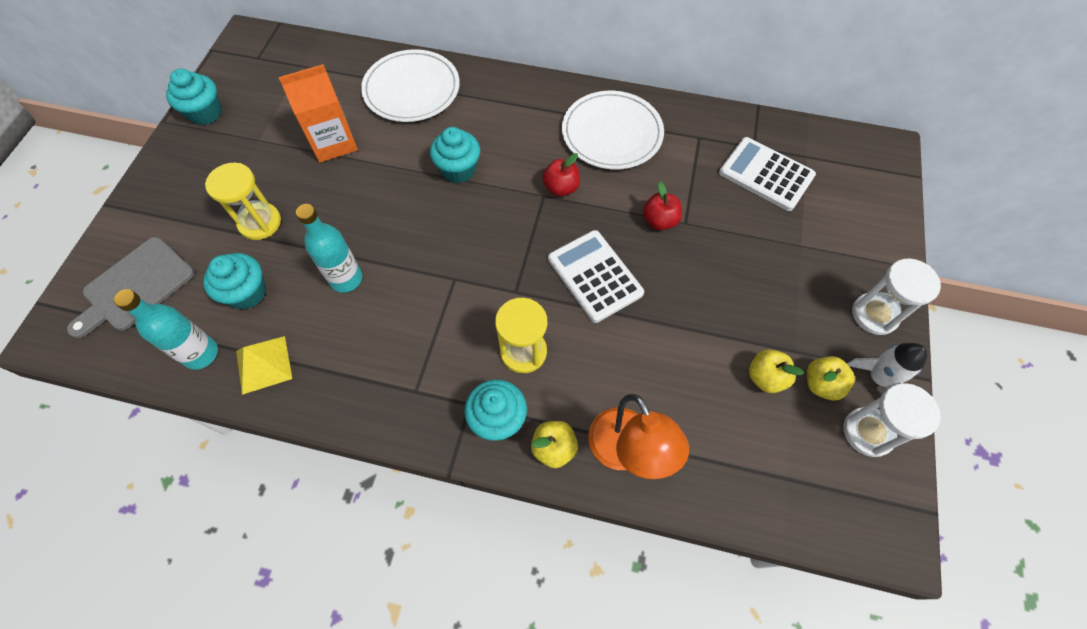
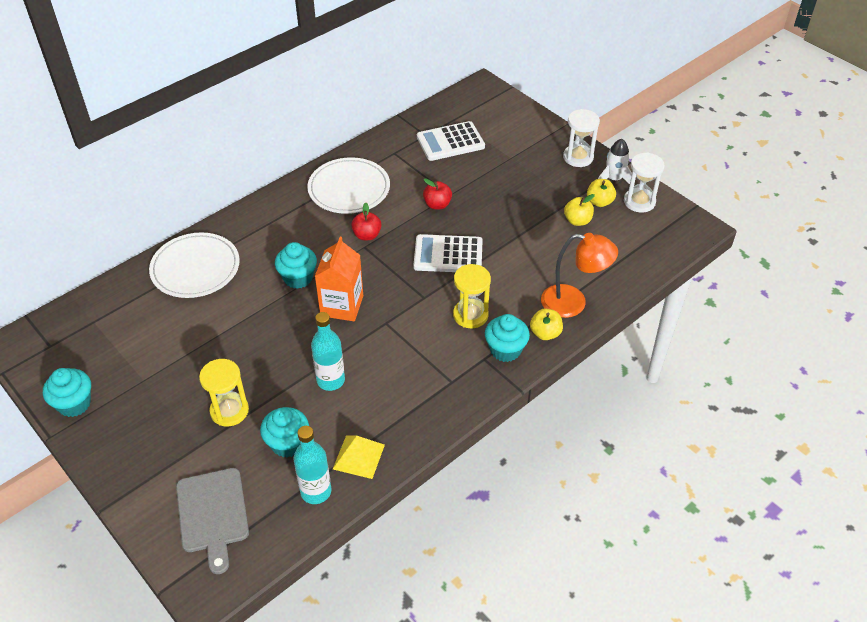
camera: 55 degrees left, 15 degrees down
(333, 142) = (197, 335): orange carton -> orange carton (342, 306)

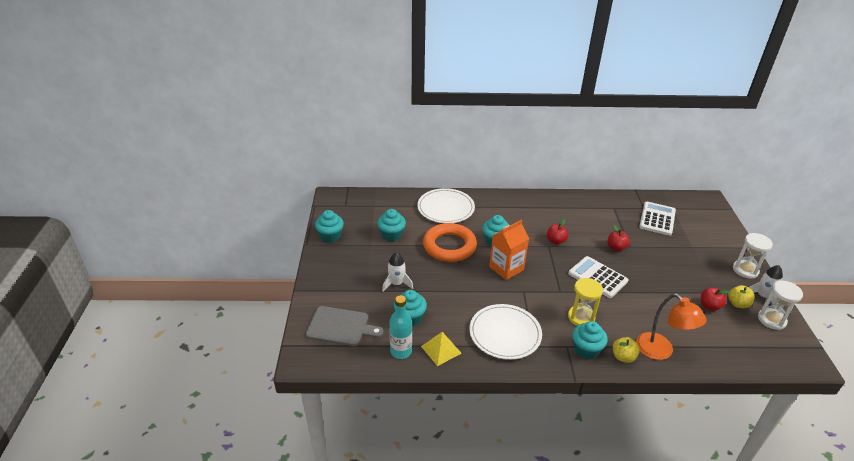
camera: 40 degrees right, 10 degrees down
(159, 349) = (391, 235): none -> turquoise cupcake
(213, 514) = (341, 326): grey cutting board -> grey cutting board turned 105 degrees counterclockwise
(229, 411) = (396, 283): yellow hourglass -> white rocket
(249, 319) = (449, 246): none -> orange ring
(330, 380) = (463, 301): turquoise bottle -> none
(349, 189) = (567, 212): white plate -> white plate (505, 333)
(450, 142) = (657, 219): white calculator -> white calculator turned 90 degrees clockwise
(577, 221) = (709, 306): yellow apple -> red apple

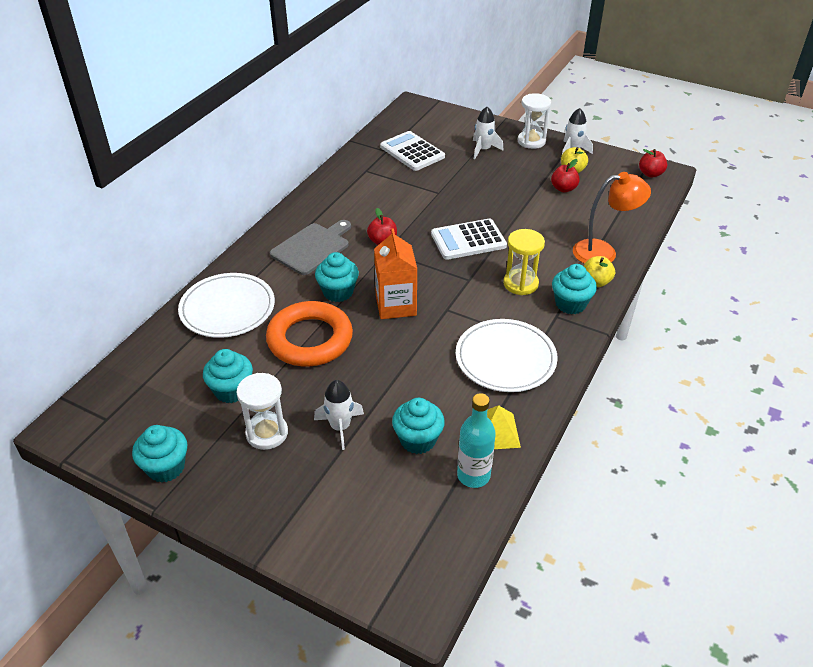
camera: 60 degrees left, 5 degrees up
(341, 326) = (381, 529): grey cutting board -> grey cutting board (312, 247)
(616, 247) = (432, 203): red apple -> red apple (650, 174)
(702, 250) = (483, 150): none -> white rocket
(771, 320) = (605, 163): white hourglass -> white hourglass (267, 433)

